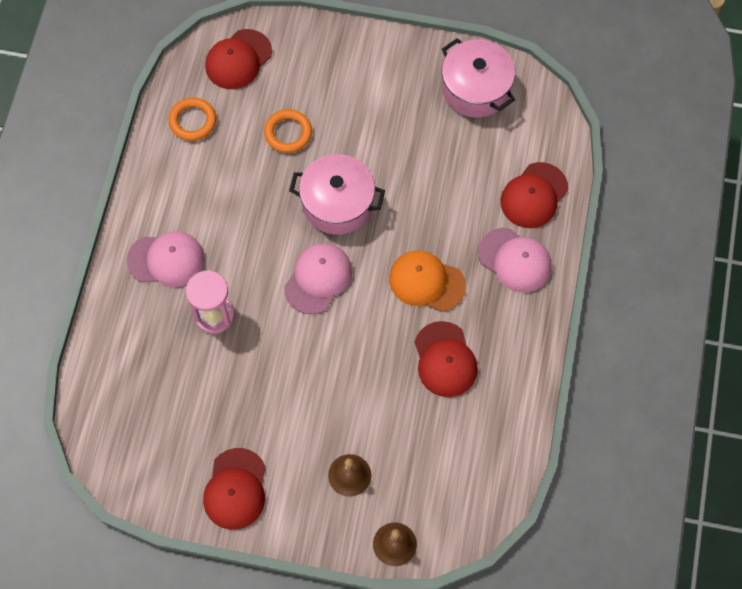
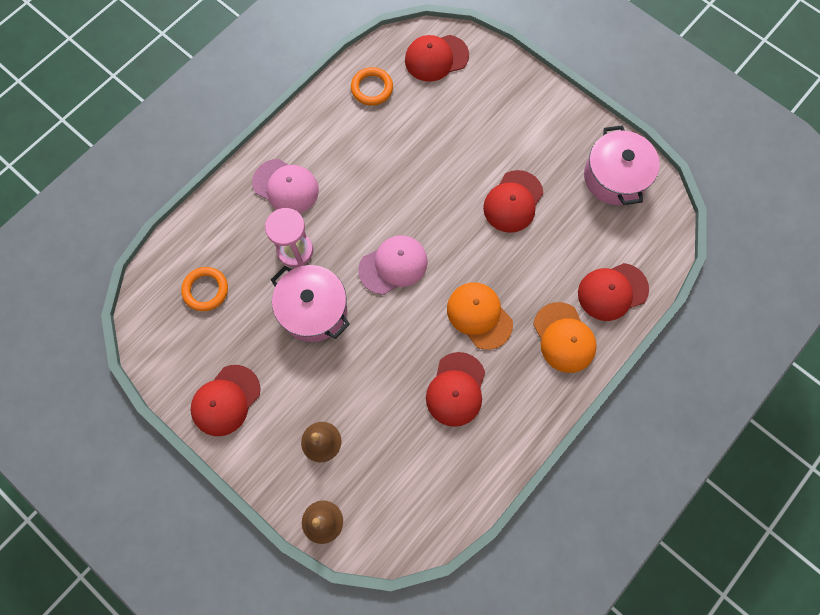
camera: 30 degrees right, 5 degrees up
(288, 133) = (440, 135): orange ring -> orange ring (206, 290)
(337, 203) = (445, 212): pink pot -> pink pot (313, 310)
(395, 160) = (513, 201): none -> red cap
(515, 260) = (564, 337): pink cap -> orange cap

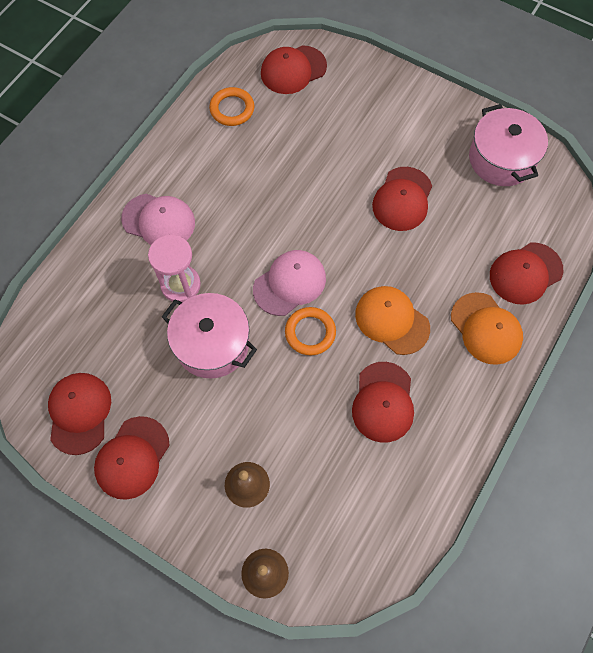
camera: 10 degrees left, 5 degrees down
(186, 352) = (79, 413): none -> red cap
(206, 290) = (89, 342): orange ring -> orange ring (310, 332)

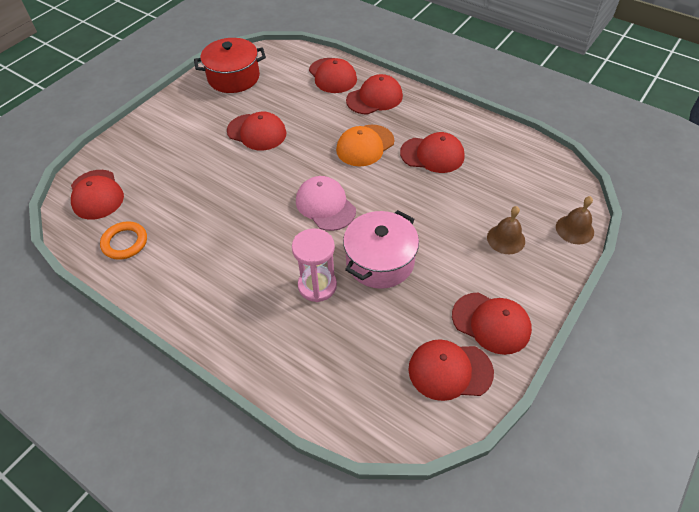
camera: 85 degrees left, 15 degrees down
(159, 221) = (242, 305): pink cap -> none
(310, 332) = (372, 194): orange ring -> none
(486, 328) = (374, 98): orange cap -> red cap
(501, 159) = (233, 77): pink pot -> red pot

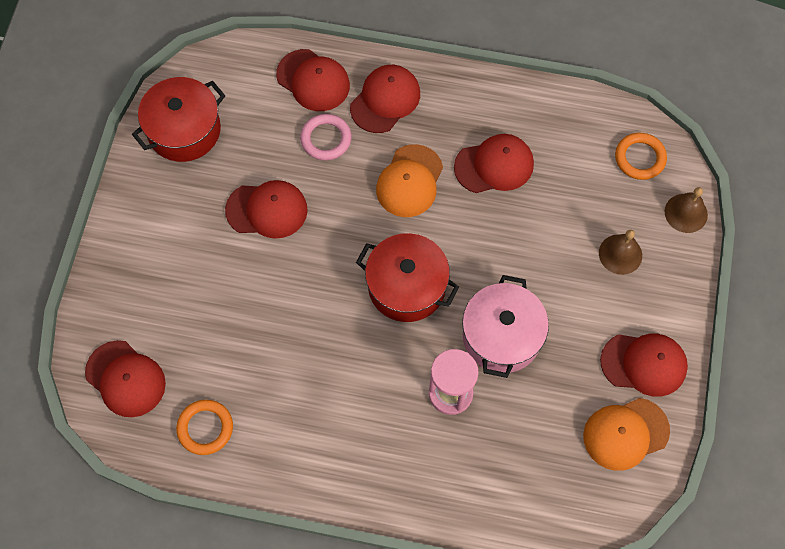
camera: 25 degrees left, 15 degrees up
(321, 107) = (326, 139): none -> pink ring
(325, 205) = (406, 286): pink cap -> red pot
(450, 370) = (625, 434): red cap -> orange cap
(550, 183) = (640, 158): none -> orange ring

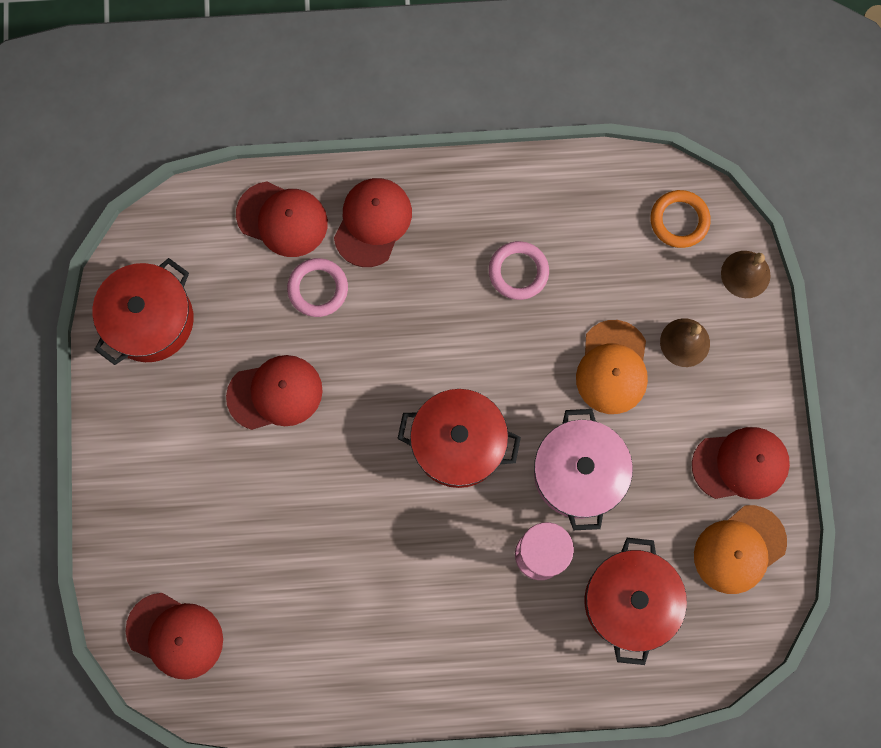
camera: 15 degrees left, 10 degrees up
(205, 428) = (281, 667): orange ring -> none
(409, 181) = (427, 316): orange cap -> orange cap (612, 367)
(494, 165) = (518, 272): red cap -> pink ring
(518, 452) = (629, 601): none -> red pot

